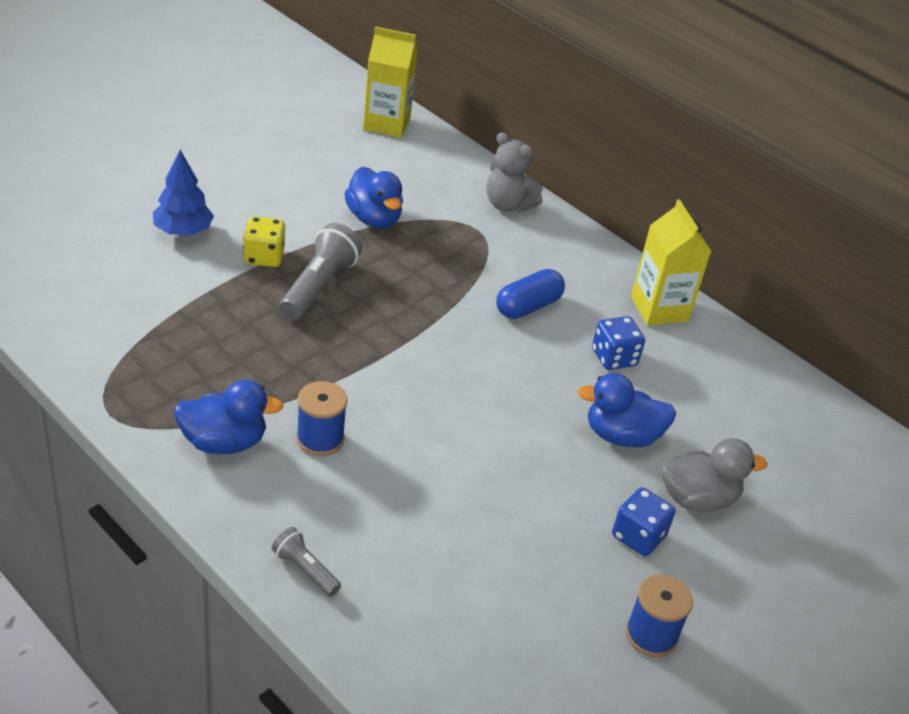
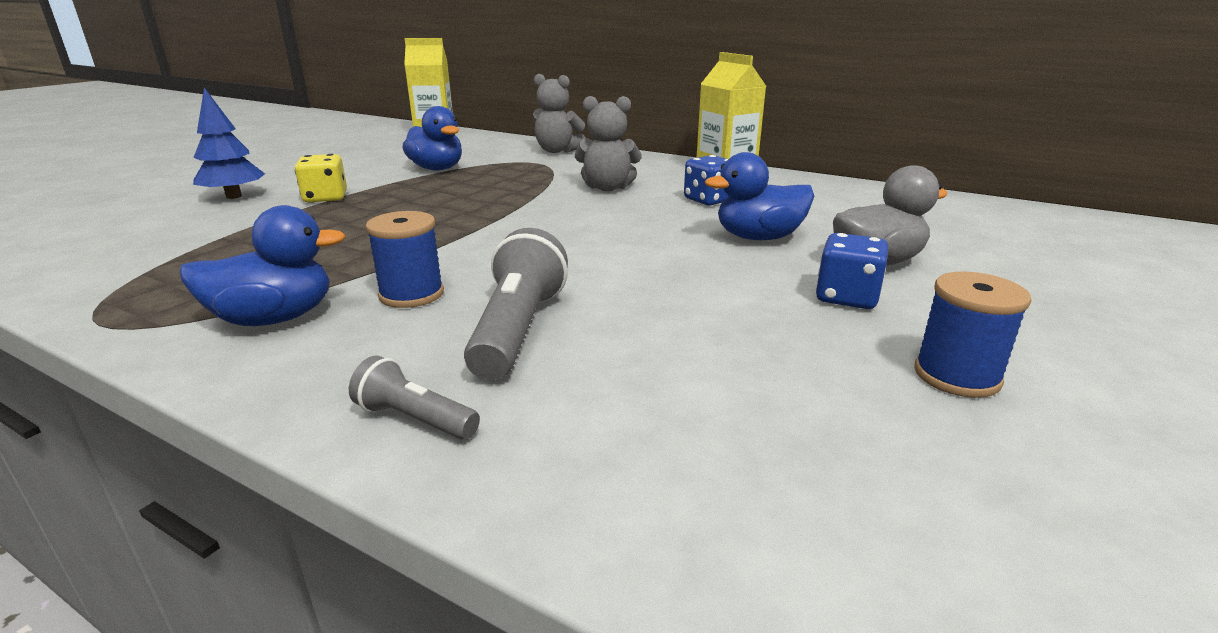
camera: 10 degrees left, 15 degrees down
(319, 286) = (389, 204): grey flashlight -> grey flashlight (518, 329)
(528, 306) = (607, 188): blue capsule -> grey teddy bear

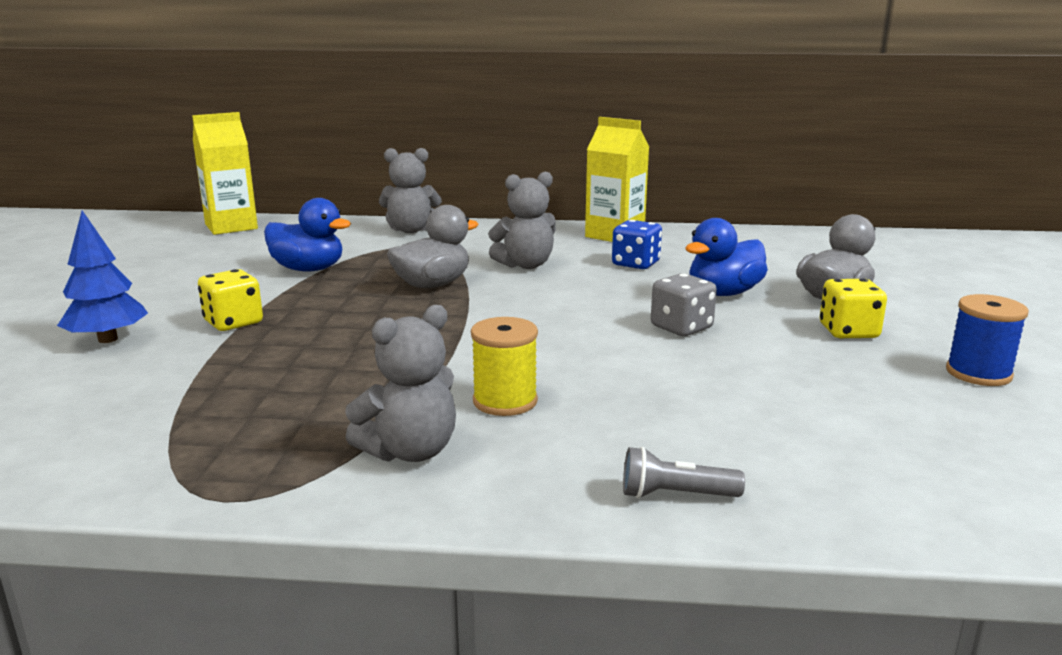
camera: 25 degrees left, 5 degrees down
(274, 318) = (410, 451): blue duck -> grey teddy bear
(411, 294) = (505, 401): blue spool -> yellow spool
(507, 192) = (432, 285): none -> grey duck
(518, 329) = (646, 409): grey flashlight -> none
(668, 261) = (681, 327): none -> grey dice
(846, 297) = (848, 331): blue dice -> yellow dice

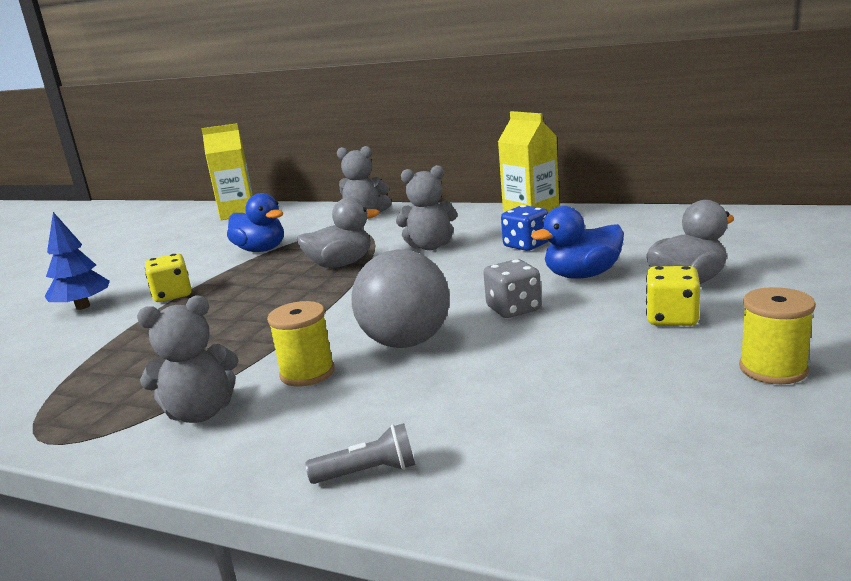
camera: 20 degrees right, 0 degrees up
(592, 364) = (406, 342): none -> grey ball
(675, 495) = (368, 472): grey flashlight -> grey flashlight turned 150 degrees clockwise
(978, 373) = (773, 369): blue spool -> yellow spool

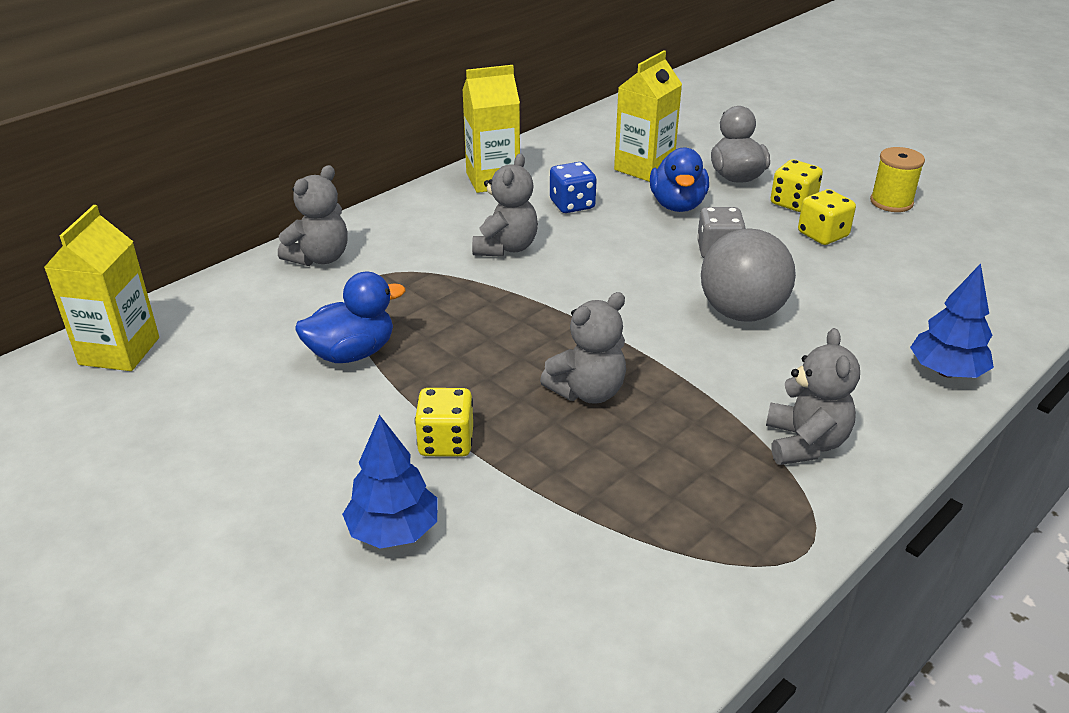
camera: 70 degrees left, 15 degrees up
(246, 316) = (587, 392): none -> grey teddy bear
(307, 373) = (764, 373): yellow spool -> none
(340, 264) = (492, 308): grey duck -> none
(368, 472) = (946, 372): grey flashlight -> blue tree
(617, 346) = (822, 235): none -> yellow dice
(637, 248) = (644, 168): none -> yellow carton

